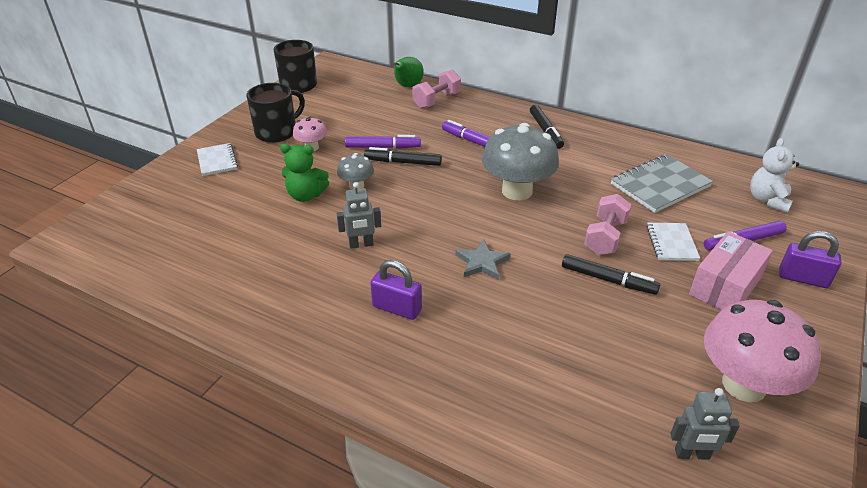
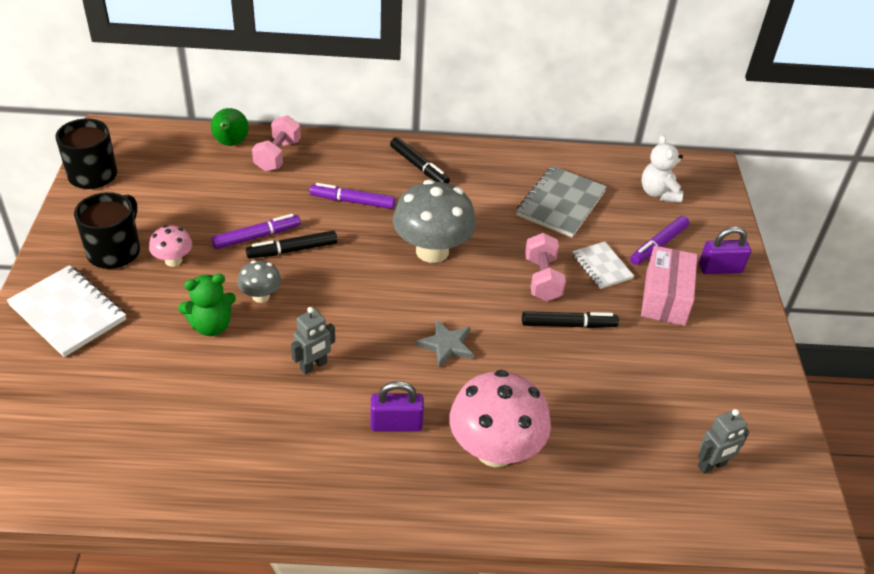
camera: 30 degrees left, 5 degrees up
(217, 161) = (68, 313): white notebook -> white notebook, size x1.67
(744, 385) = (720, 388): pink mushroom -> pink mushroom (495, 450)

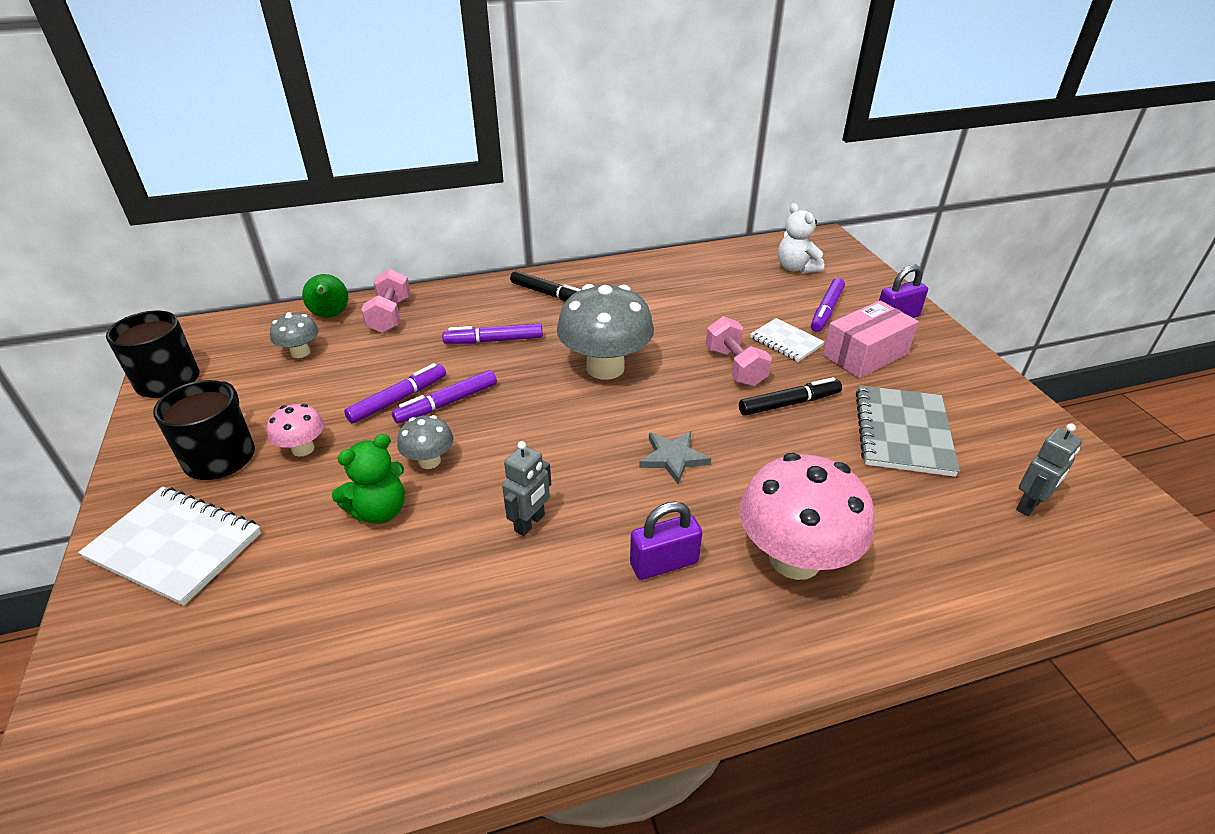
camera: 15 degrees left, 5 degrees down
(196, 174) = (300, 352): none -> grey mushroom
(292, 250) = (447, 403): black marker -> purple marker
(561, 203) = (711, 296): grey notebook -> grey notebook (903, 432)
(665, 297) = (865, 354): pink box -> pink box turned 60 degrees clockwise

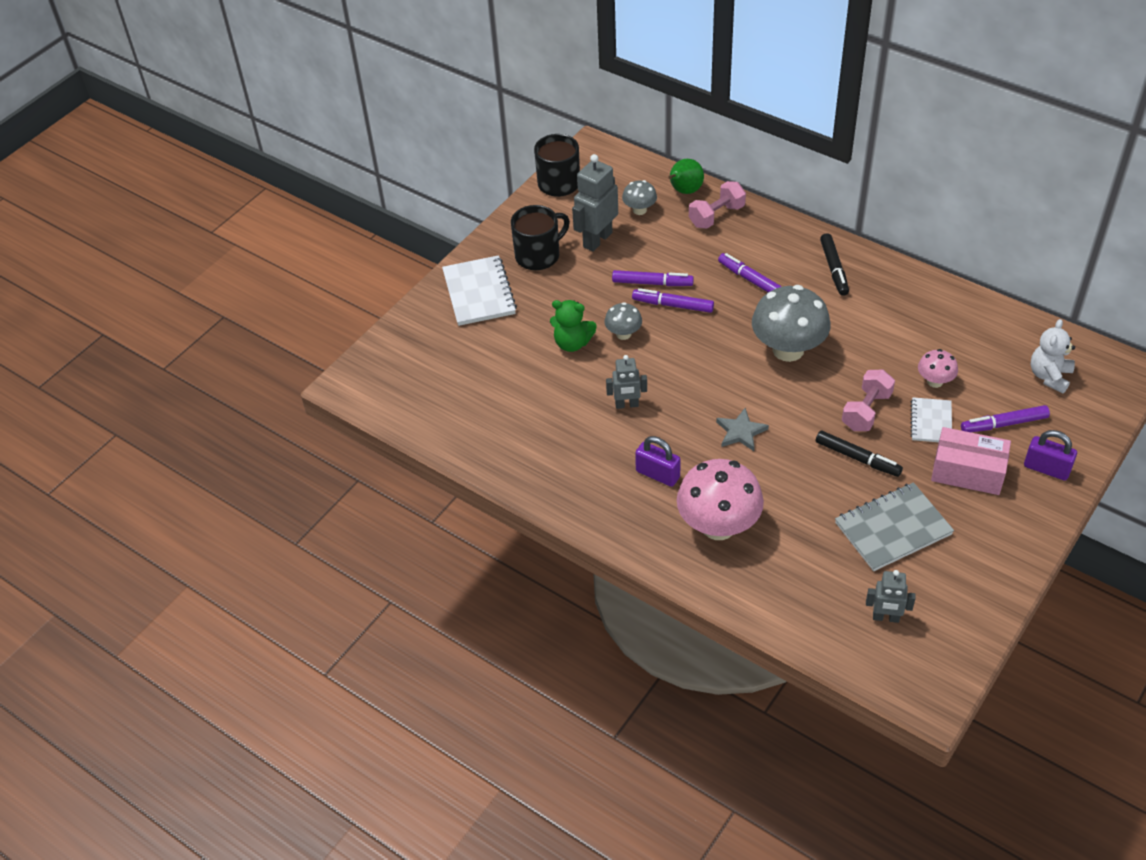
camera: 55 degrees right, 10 degrees up
(282, 401) = (597, 240): none -> grey robot
(303, 449) = (576, 279): pink mushroom -> pink mushroom (935, 381)

